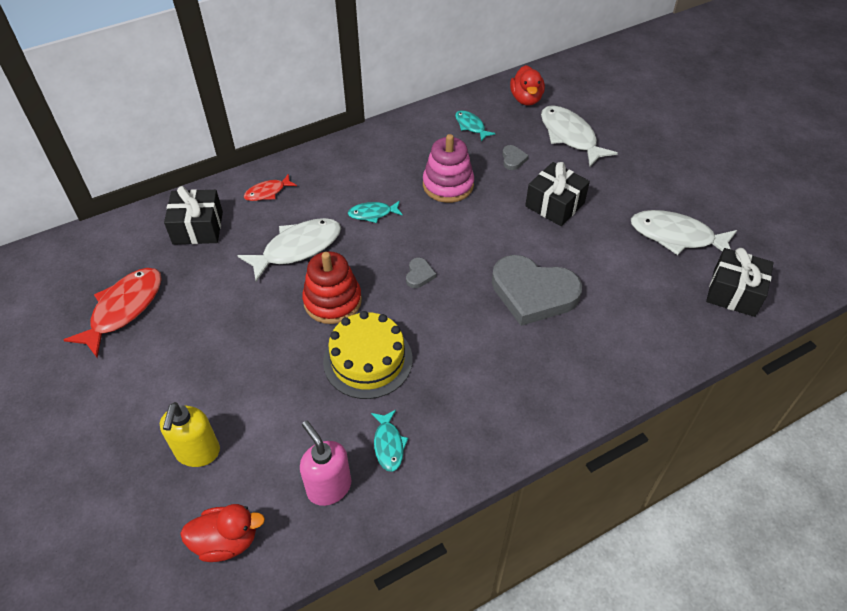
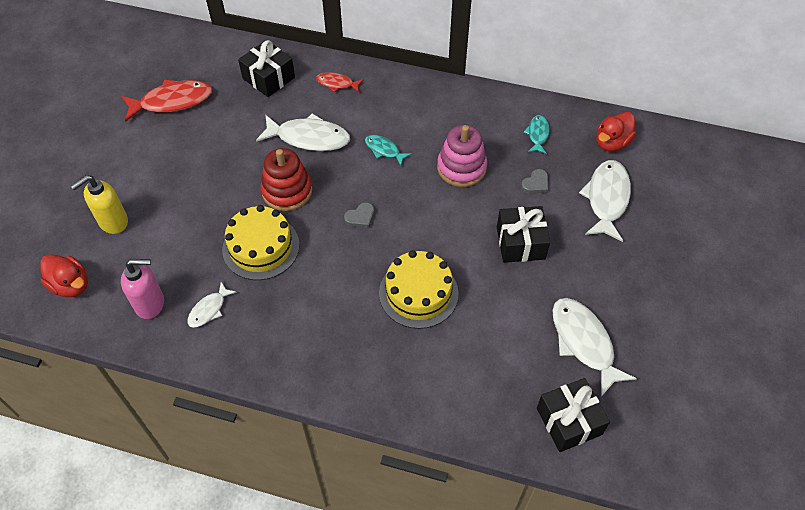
camera: 45 degrees right, 5 degrees up
(329, 487) = (150, 304): pink soap dispenser -> pink soap dispenser turned 75 degrees clockwise
(388, 445) = (209, 309): turquoise fish -> white fish
(533, 293) = (418, 293): grey heart -> yellow cake

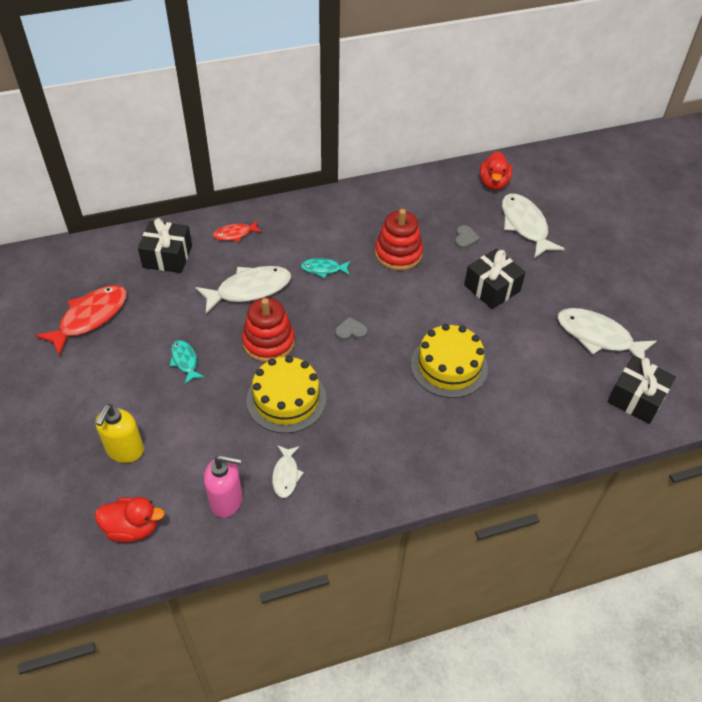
camera: 35 degrees left, 5 degrees down
(150, 304) = (226, 501): pink soap dispenser -> pink soap dispenser turned 45 degrees clockwise
(360, 217) = (350, 332): grey heart -> grey heart turned 120 degrees counterclockwise
(461, 168) = (398, 253): pink stacking toy -> red stacking toy
(538, 134) = (434, 201): turquoise fish -> turquoise fish (185, 361)

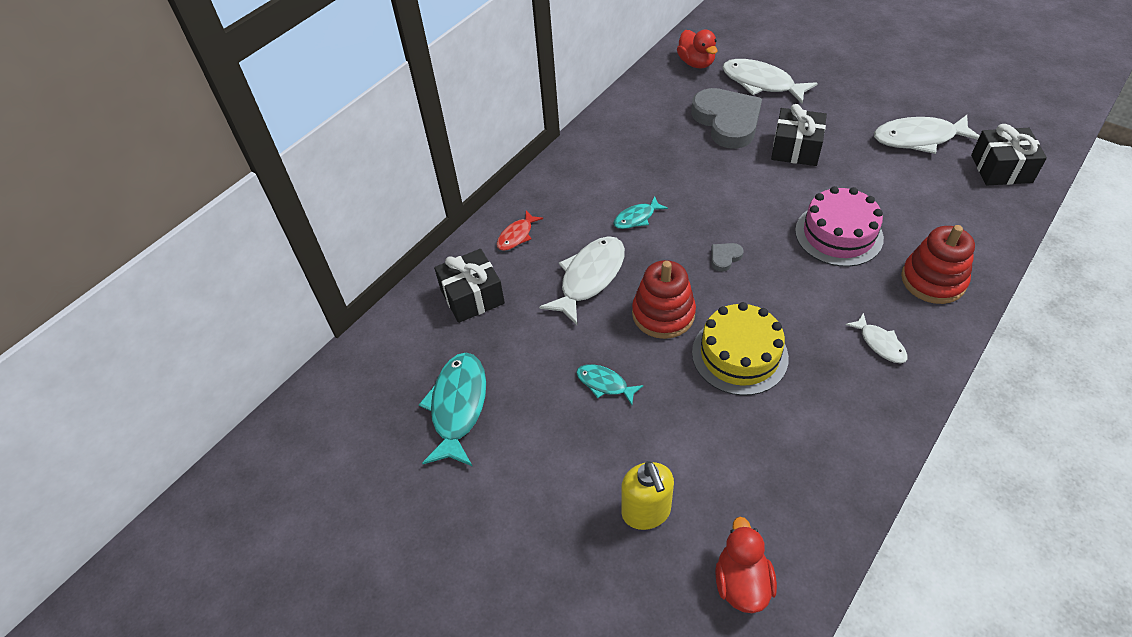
camera: 30 degrees left, 0 degrees up
(90, 318) = (458, 406): red fish -> turquoise fish
(132, 528) = (741, 582): red duck -> red duck turned 60 degrees counterclockwise
(226, 501) = (796, 487): pink soap dispenser -> none
(286, 475) = (819, 423): white fish -> white fish (880, 343)
(398, 253) = (686, 166): red stacking toy -> red stacking toy (933, 280)
(449, 366) = (838, 234): yellow cake -> pink cake
(465, 239) = (727, 121): grey heart -> grey heart, size x2.50

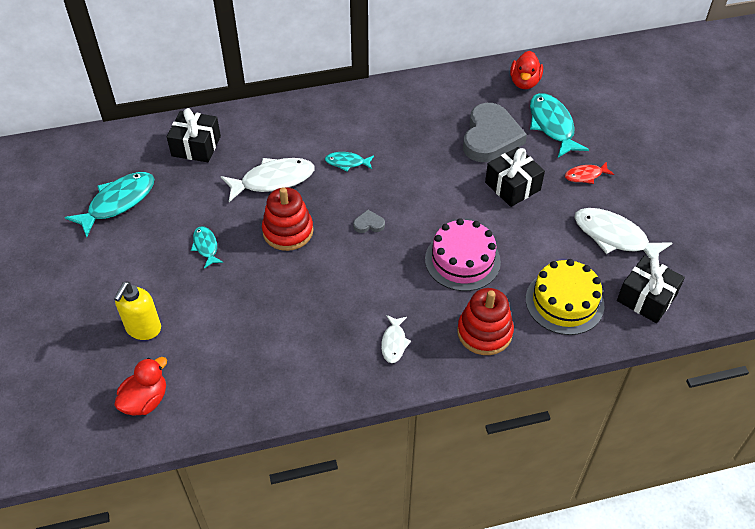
camera: 35 degrees right, 0 degrees up
(516, 235) = (263, 126): red fish -> red fish (585, 175)
(739, 355) = (301, 286): yellow cake -> yellow cake (564, 302)
(761, 83) = (552, 125): white fish -> turquoise fish

